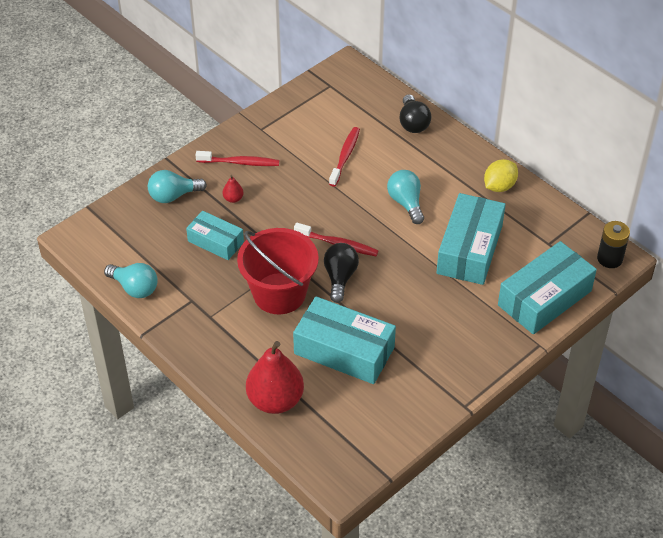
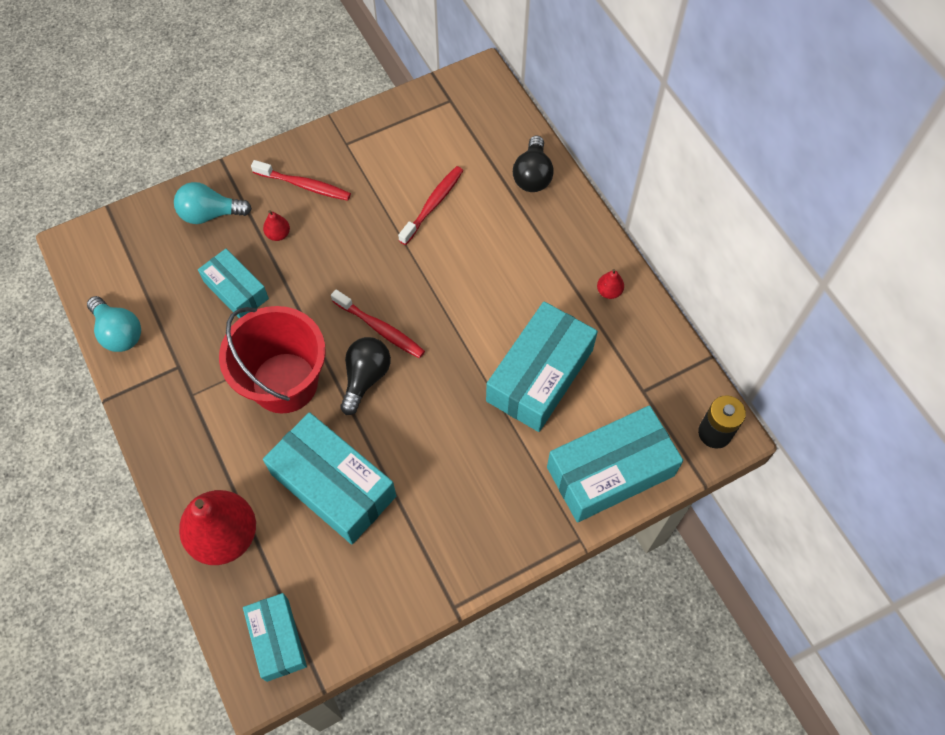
camera: 15 degrees right, 15 degrees up
(342, 455) = (277, 639): none -> turquoise box
(406, 203) = (484, 289): turquoise light bulb -> none
(499, 186) = (609, 291): yellow lemon -> red pear

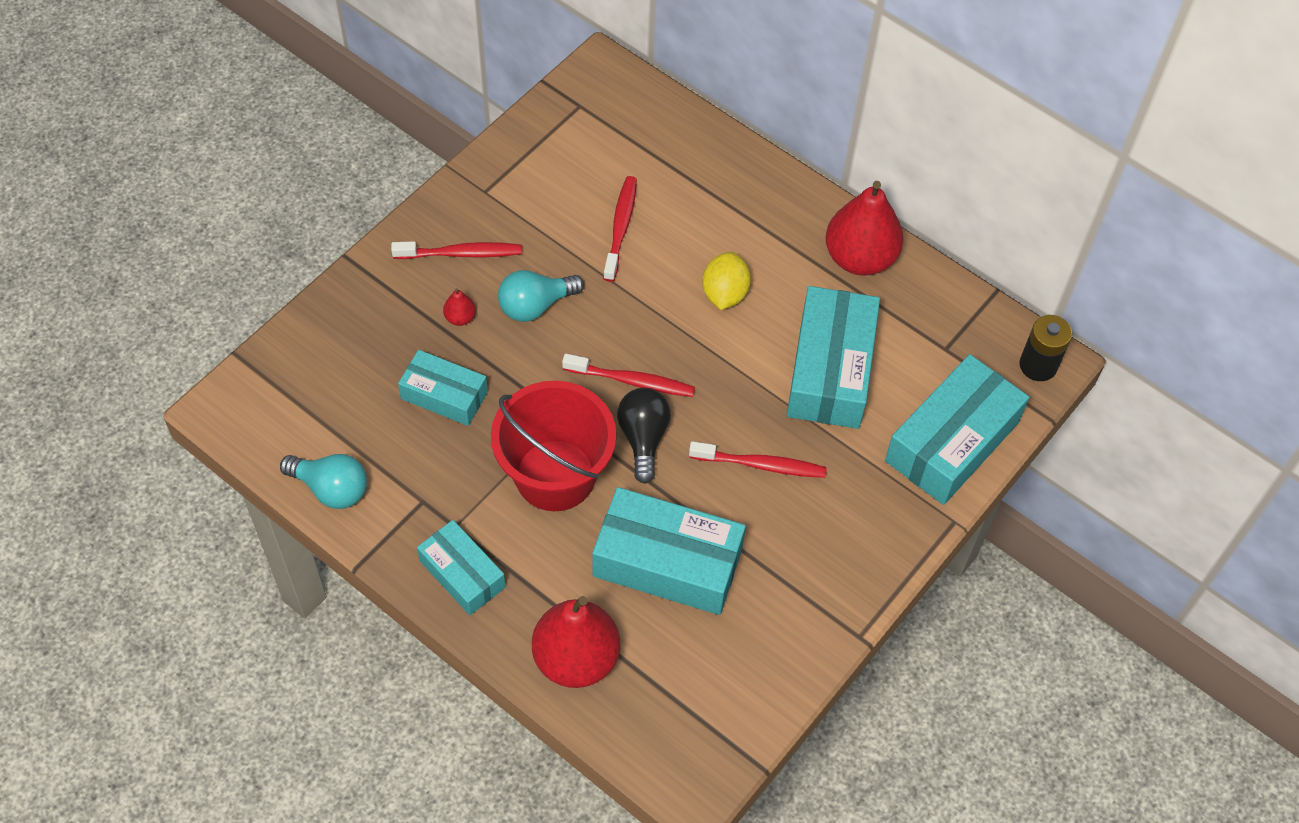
camera: 25 degrees left, 5 degrees down
(210, 214) = (367, 321): turquoise light bulb -> turquoise light bulb (535, 305)
(277, 639) = (690, 740): turquoise box -> turquoise box (462, 574)
(445, 432) = (760, 465): none -> red toothbrush
(486, 284) = (724, 294): none -> yellow lemon
(532, 175) = (715, 160): black light bulb -> none
(609, 291) = (859, 258): red pear -> red pear, size x2.43

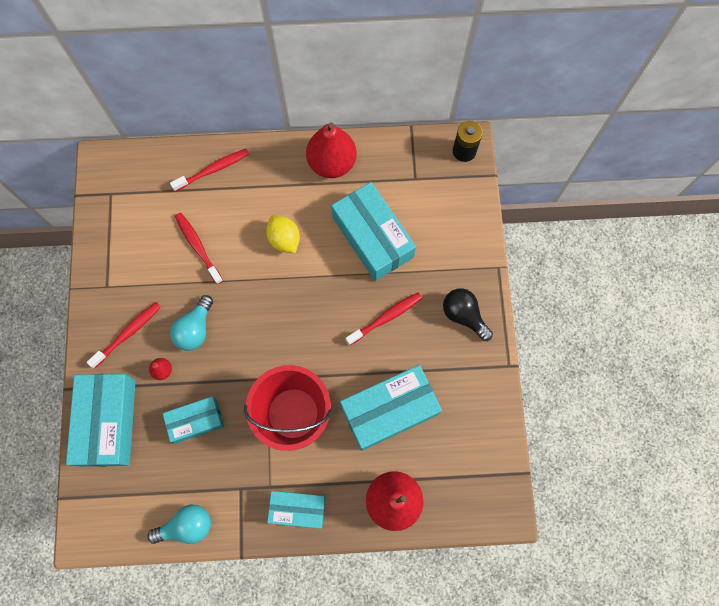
camera: 40 degrees left, 15 degrees up
(631, 381) = (282, 328): red toothbrush -> red toothbrush (212, 170)
(643, 438) = (317, 354): black light bulb -> black light bulb (464, 315)
(952, 442) = (461, 226): turquoise box -> turquoise box (108, 422)

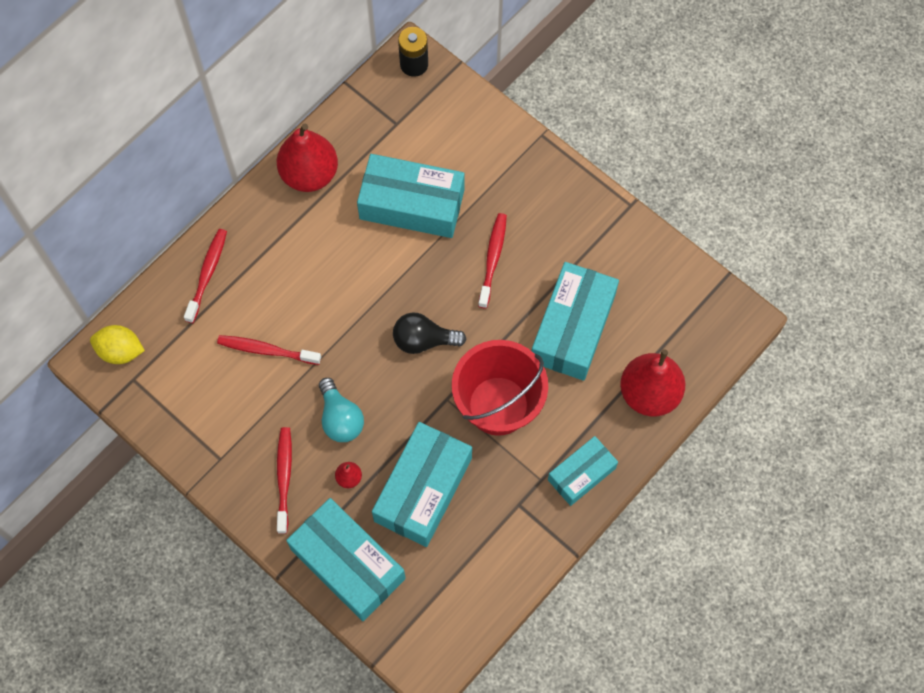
camera: 45 degrees left, 5 degrees down
(187, 526) = (506, 575): turquoise light bulb -> none
(196, 421) = (423, 489): turquoise box -> turquoise box, size x1.68
(284, 239) = (337, 274): yellow lemon -> yellow lemon (120, 351)
(464, 315) = (554, 198): black light bulb -> black light bulb (423, 340)

